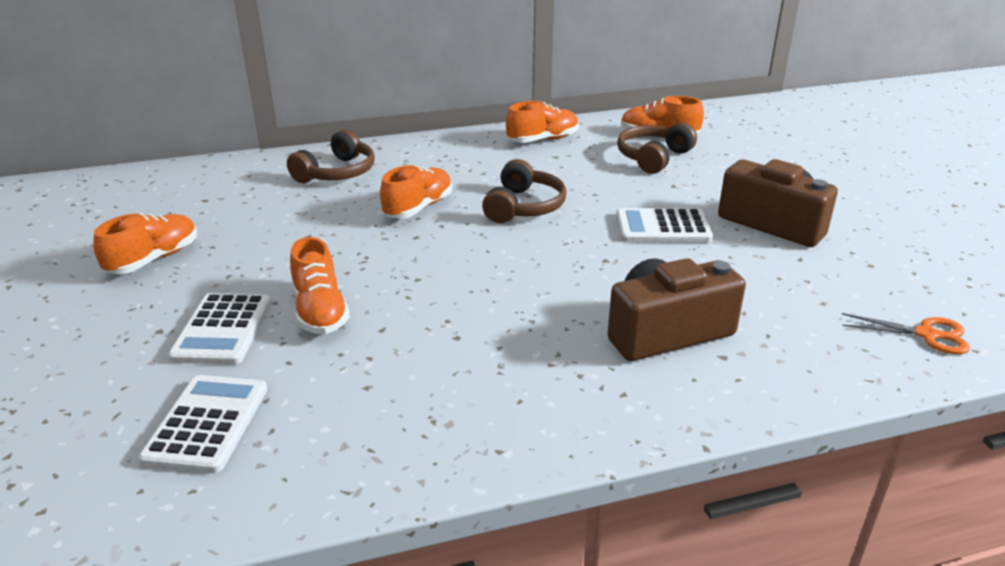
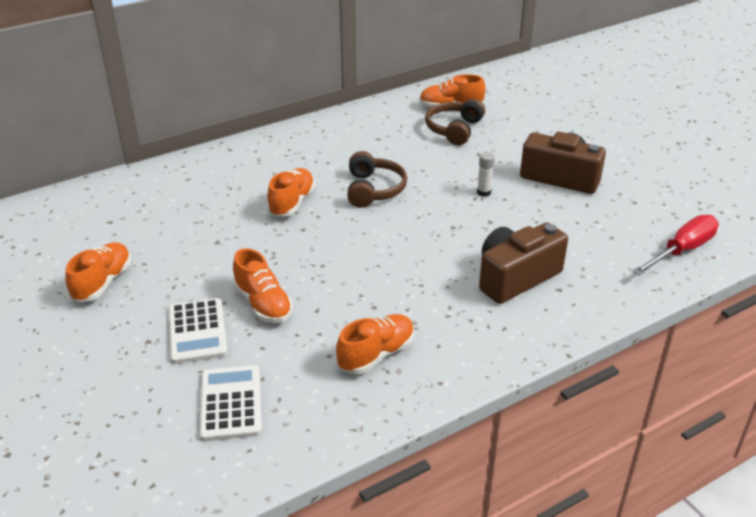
camera: 15 degrees left, 5 degrees up
(337, 173) = (208, 179): brown headphones -> none
(543, 140) = (361, 124): orange shoe -> orange shoe (376, 354)
(662, 227) = (483, 192): white calculator -> white glue stick
(927, 335) = (682, 250): orange scissors -> red screwdriver

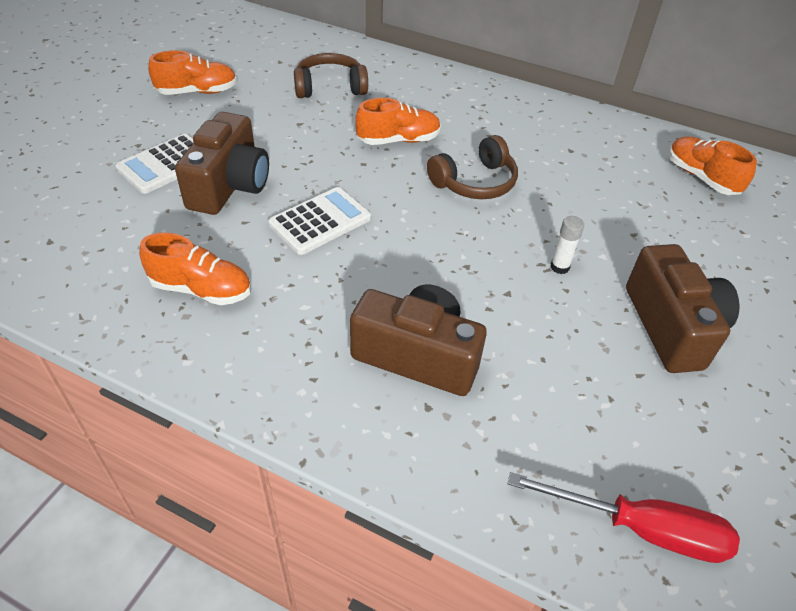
camera: 55 degrees right, 10 degrees up
(231, 403) = (80, 222): white calculator -> white calculator (320, 221)
(263, 304) = (229, 185): orange shoe -> brown camera
(454, 129) = (659, 197): brown headphones -> brown headphones (330, 87)

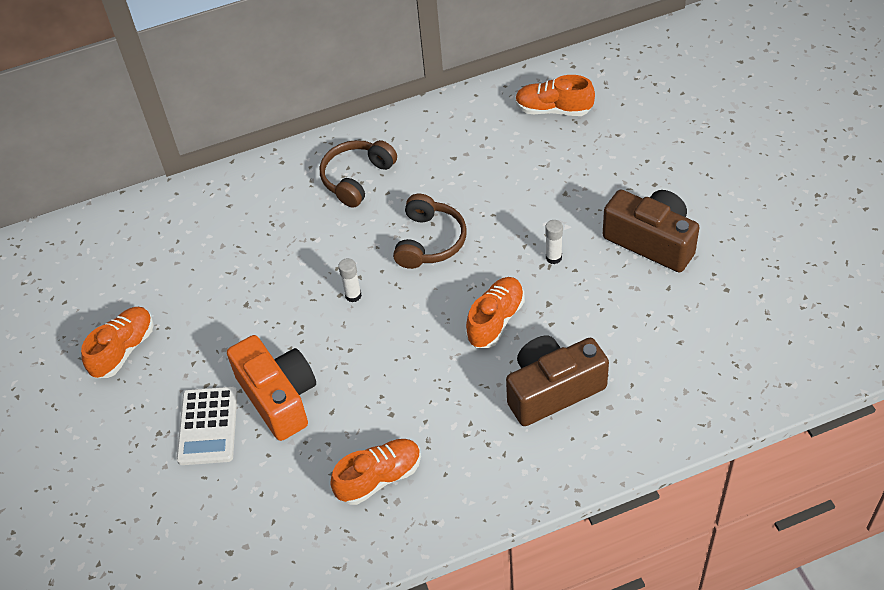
camera: 40 degrees left, 5 degrees up
(229, 185) = (279, 397): brown camera -> orange camera
(320, 221) = (378, 363): white calculator -> none
(330, 87) = (217, 252): brown headphones -> brown headphones (356, 178)
(371, 171) = (353, 295): none -> white glue stick
(398, 140) = (335, 253): orange shoe -> orange shoe (495, 320)
(640, 529) = (755, 370): red screwdriver -> none

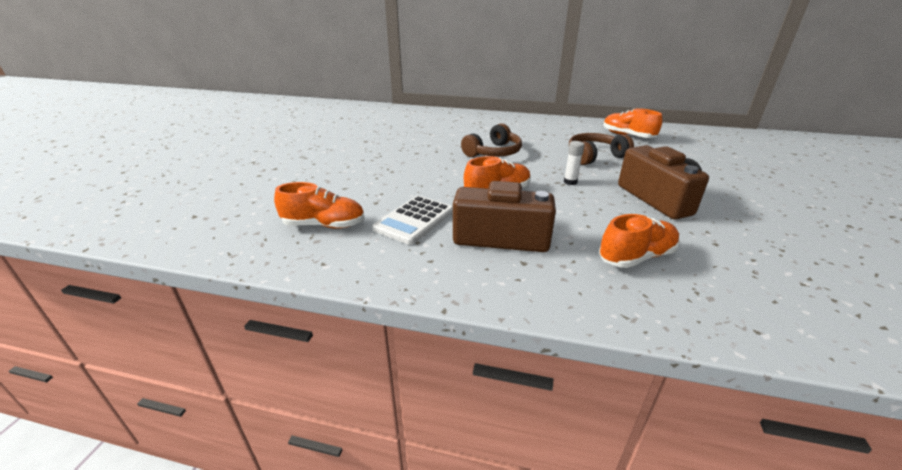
camera: 30 degrees right, 20 degrees down
(123, 350) = (289, 135): orange shoe -> orange shoe (636, 257)
(208, 426) = (277, 168): white calculator -> white calculator (414, 220)
(279, 397) = (327, 172): orange camera -> none
(353, 295) = (423, 155): white glue stick -> none
(356, 178) = (480, 125): brown headphones -> brown headphones (594, 156)

